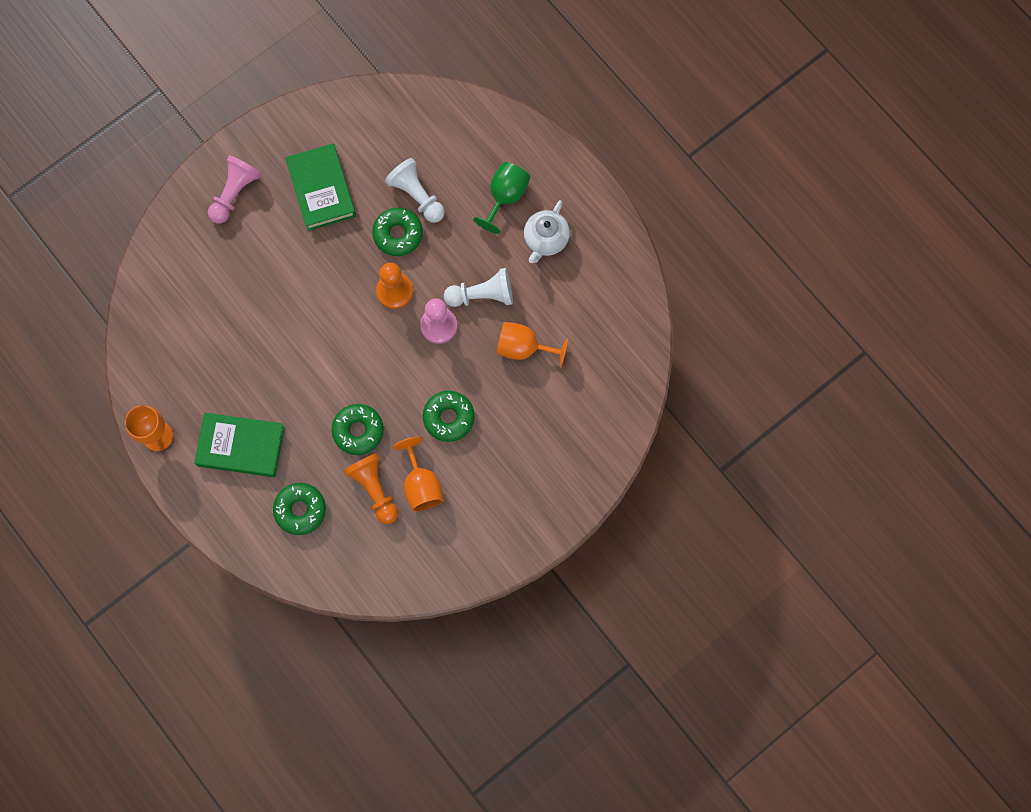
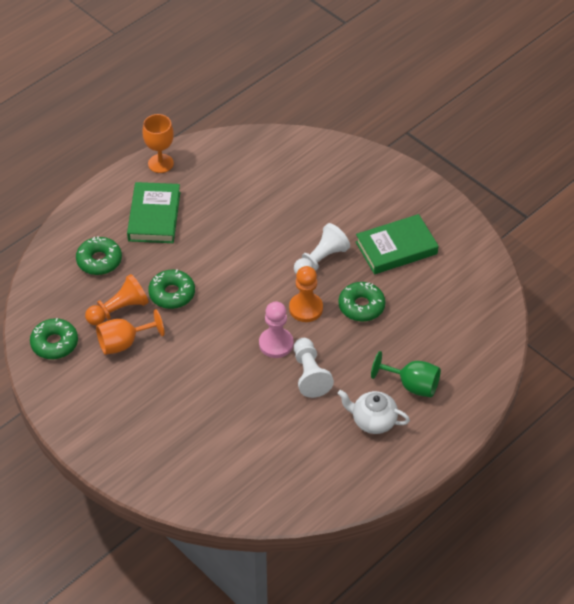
camera: 85 degrees right, 25 degrees down
(234, 193) = (382, 190): pink pawn -> none
(416, 195) = (402, 317): white pawn -> white pawn (321, 260)
(449, 418) = (188, 358): green donut -> green donut (54, 343)
(523, 348) = (260, 411): orange goblet -> none

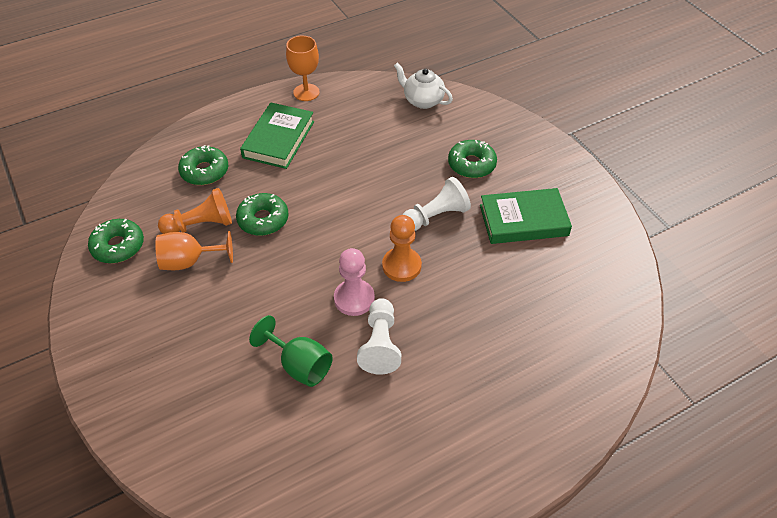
camera: 15 degrees right, 0 degrees up
(361, 306) = (465, 276): green donut -> green donut (471, 164)
(373, 421) = (438, 422): white teapot -> white teapot (422, 100)
(412, 385) = (500, 386): green goblet -> green goblet (299, 365)

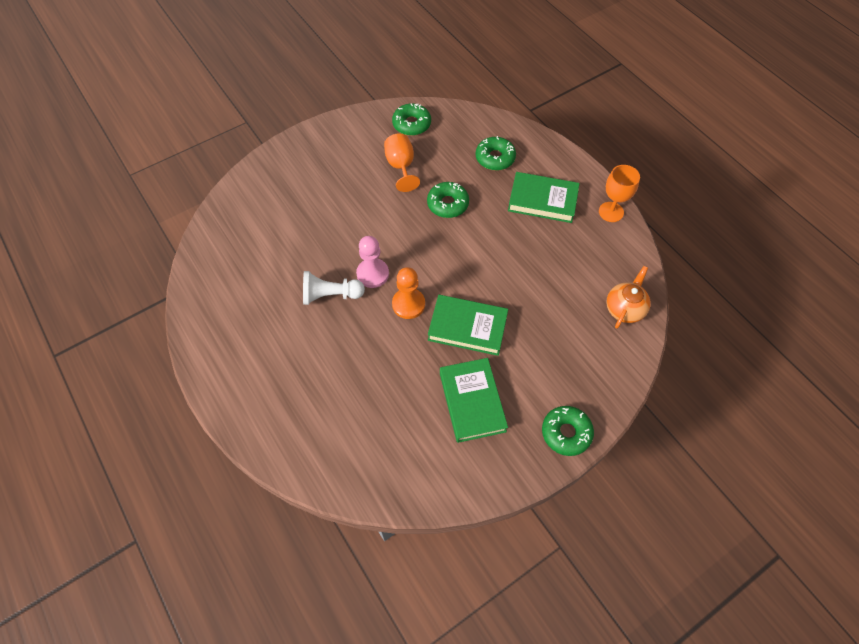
camera: 85 degrees right, 10 degrees up
(201, 225) = (437, 166): orange pawn -> none
(299, 365) = (312, 246): green goblet -> none
(422, 100) = (624, 309): white teapot -> orange teapot
(436, 216) = (467, 327): white pawn -> green book
(471, 164) = (540, 355): green donut -> green donut (566, 433)

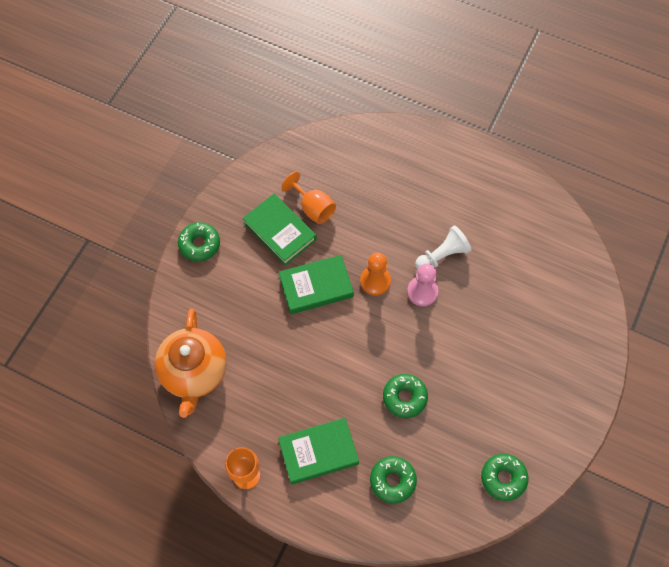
camera: 150 degrees right, 5 degrees up
(401, 167) = (476, 417): orange goblet -> orange goblet (313, 208)
(624, 309) = (194, 373): orange teapot -> orange teapot, size x1.73

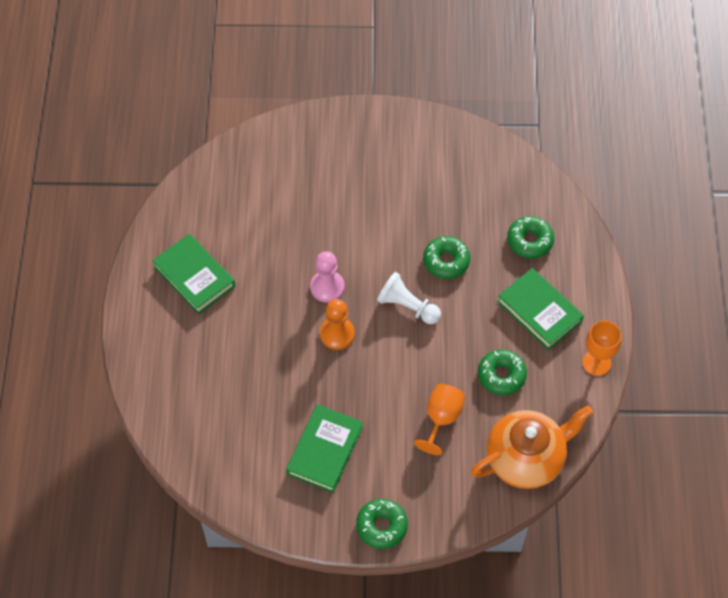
camera: 115 degrees left, 5 degrees down
(313, 208) = (279, 430): orange goblet -> orange goblet (441, 418)
(316, 286) = (371, 386): green book -> green book (194, 276)
(442, 256) = (277, 284): white pawn -> white pawn (407, 306)
(503, 478) = (477, 158): green donut -> green donut (501, 375)

